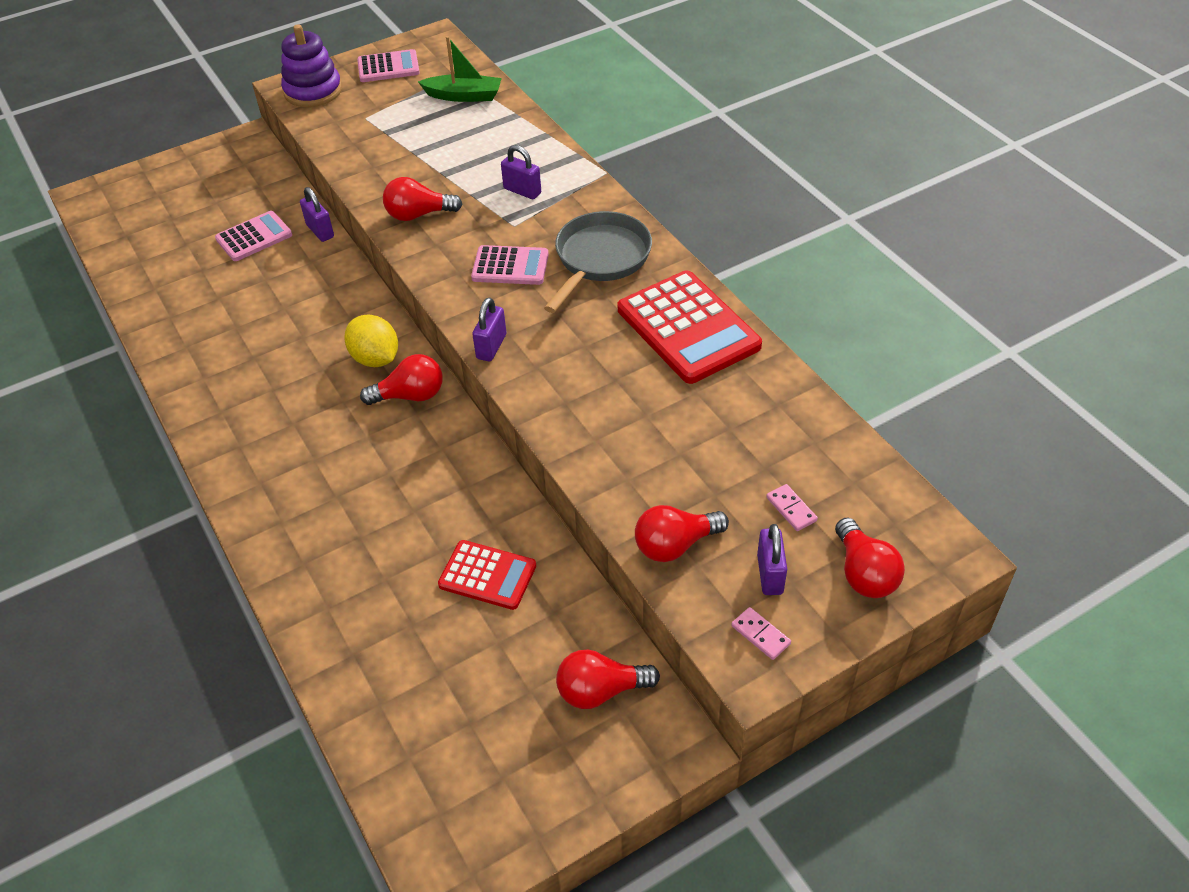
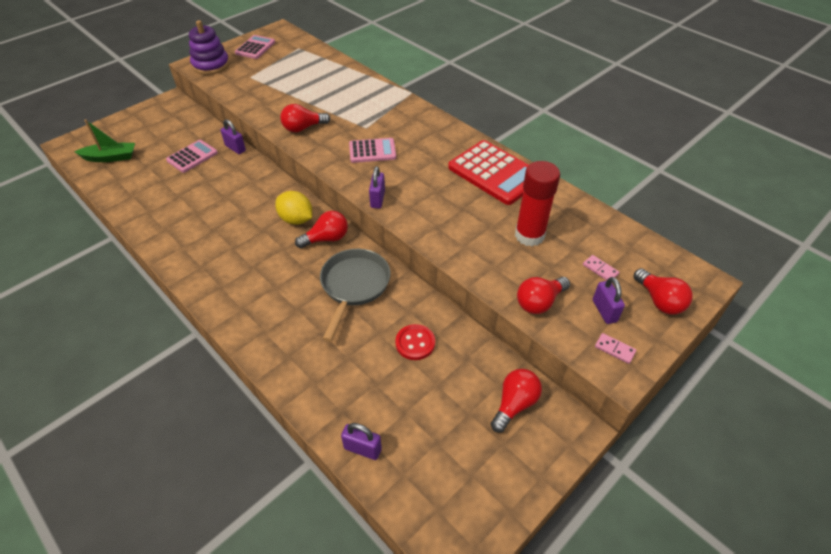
camera: 15 degrees left, 0 degrees up
(388, 67) = (255, 48): pink calculator -> pink calculator turned 45 degrees counterclockwise
(464, 96) = (308, 59): green boat -> green boat (110, 157)
(487, 575) = (415, 343): red calculator -> red button
(522, 191) = (364, 108): purple padlock -> purple padlock (362, 449)
(600, 259) = (426, 141): grey pan -> grey pan (354, 286)
(600, 690) = (514, 404): red light bulb -> red light bulb turned 150 degrees clockwise
(702, 438) = (529, 235): none -> red glue stick

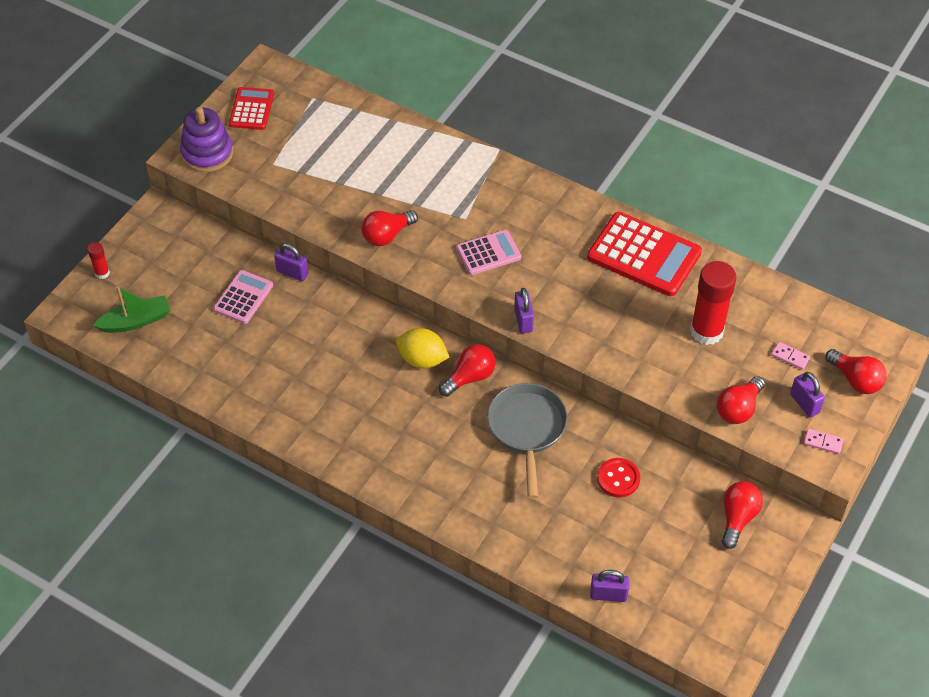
camera: 15 degrees left, 5 degrees up
(110, 126) = (102, 273): none -> red glue stick
(255, 48) = (251, 109): pink calculator -> red calculator

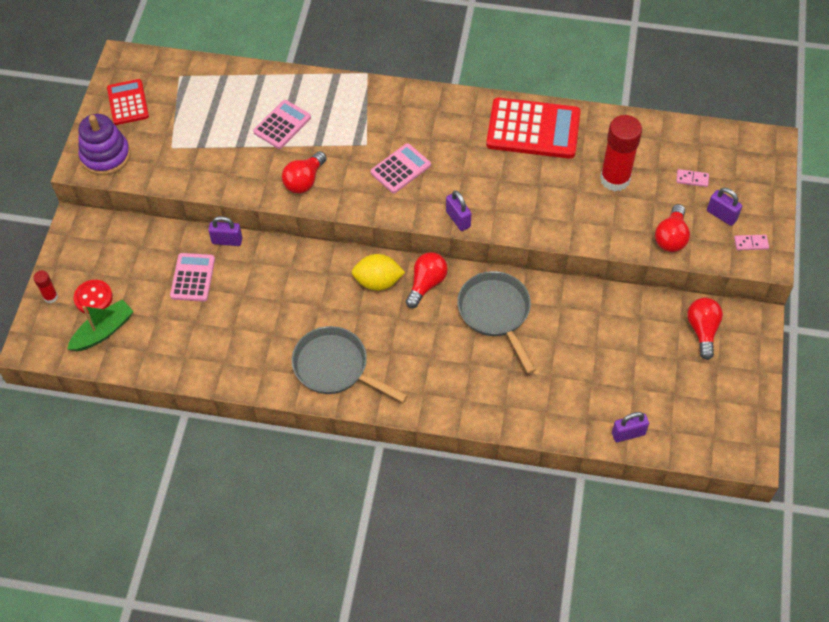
camera: 20 degrees left, 5 degrees up
(341, 429) = (335, 367): none -> grey pan
(390, 174) = (282, 125): none -> pink calculator
(618, 478) = (591, 330): red button -> red button (93, 298)
(855, 380) = (752, 182): red light bulb -> none

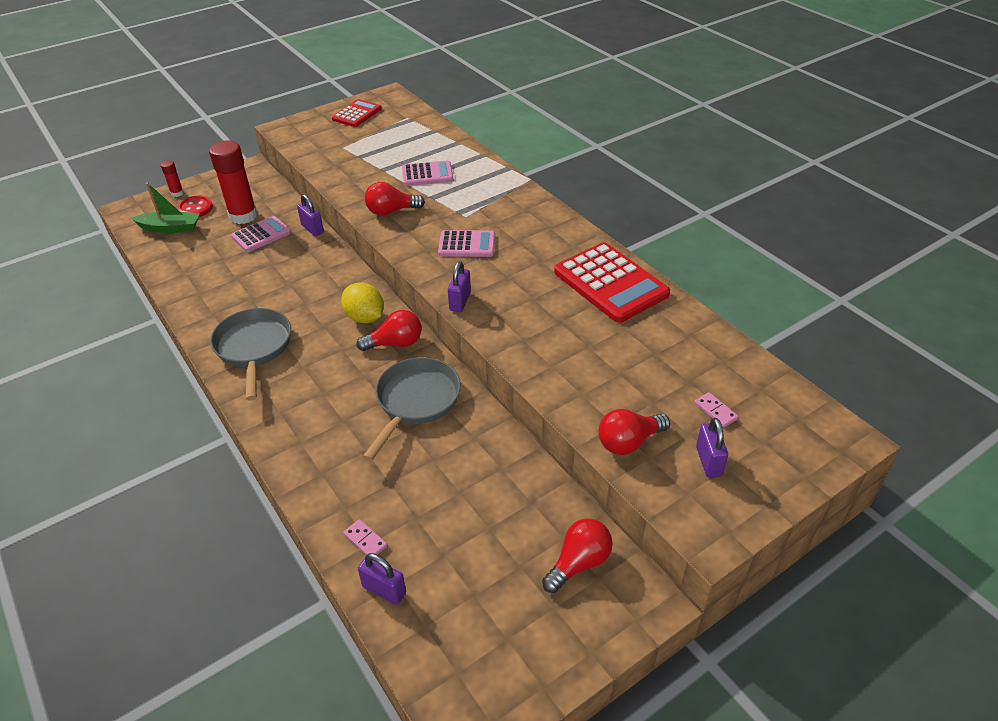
camera: 45 degrees right, 15 degrees down
(105, 156) = (301, 131): purple stacking toy -> none
(615, 179) = (635, 361): red glue stick -> red glue stick (243, 216)
(751, 243) = (710, 508): pink domino -> pink domino (365, 540)

